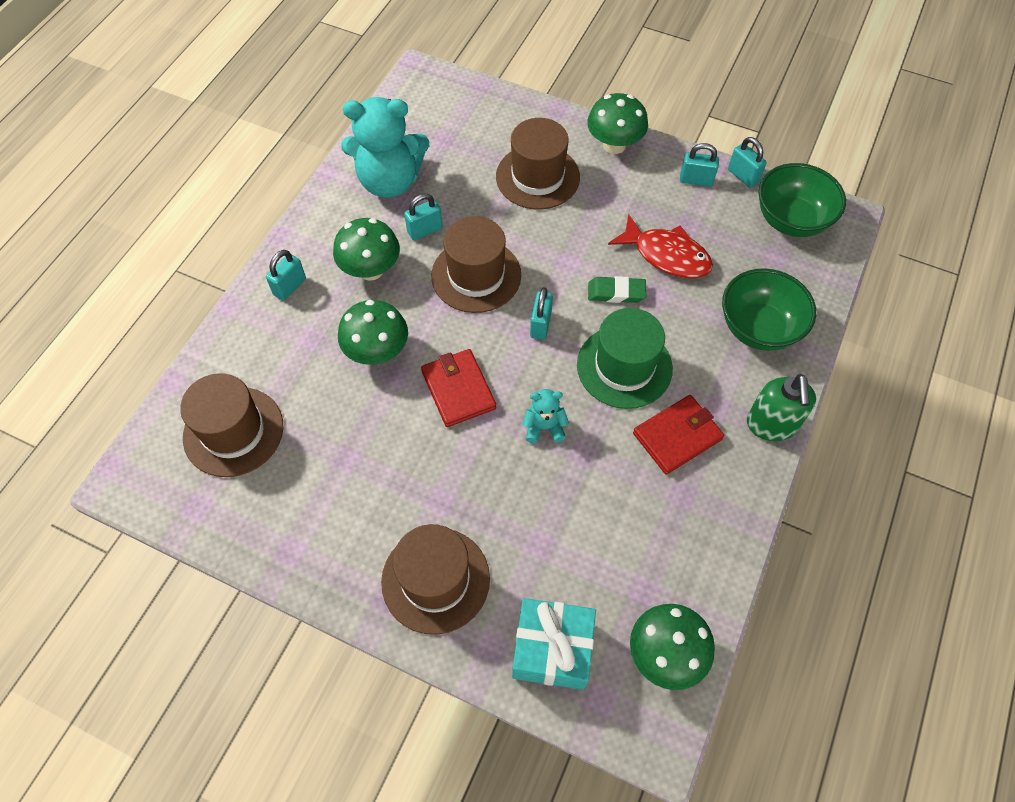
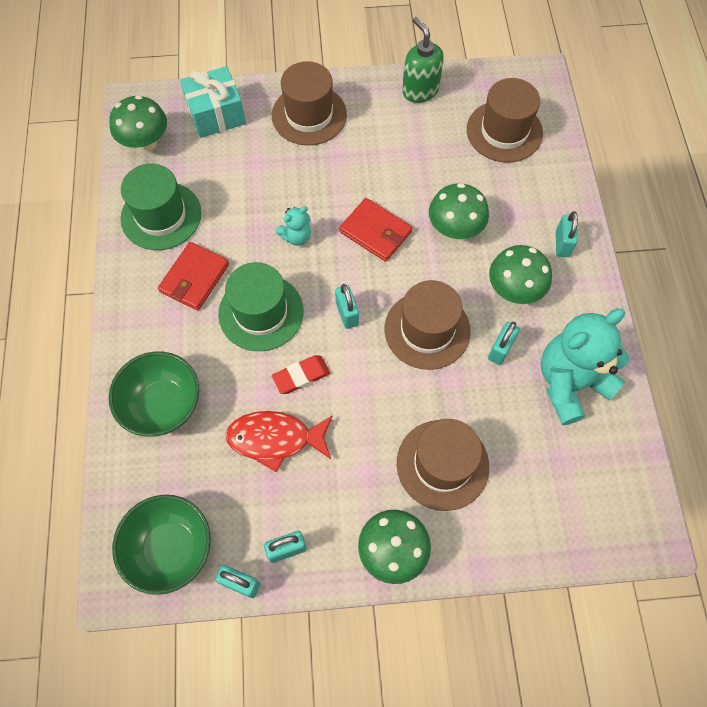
camera: 150 degrees right, 5 degrees up
(616, 292) = (301, 376): green eraser -> red eraser
(685, 532) = (161, 216): none -> green hat
(771, 424) = (124, 323): green soap dispenser -> green soap dispenser (420, 90)

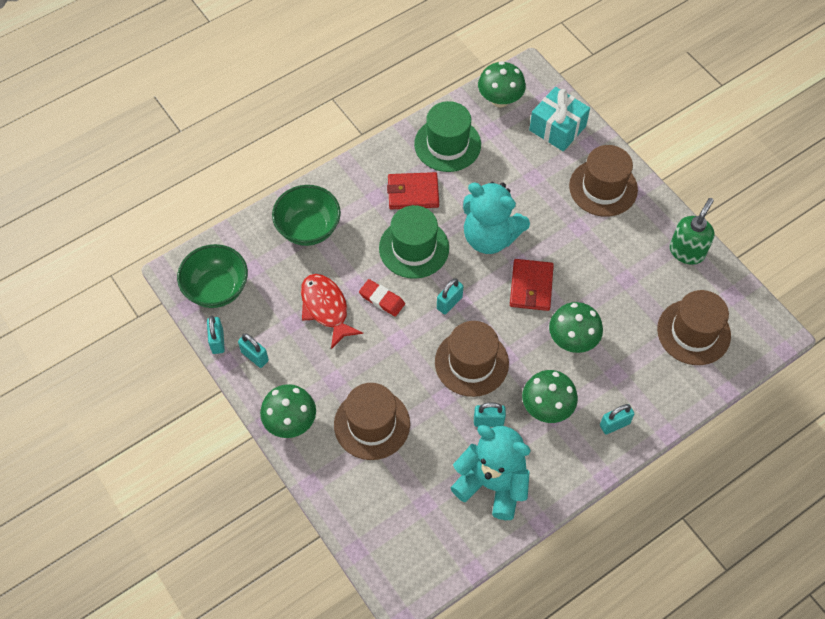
camera: 60 degrees right, 5 degrees down
(296, 236) = (490, 237): turquoise teddy bear -> turquoise teddy bear, size x2.18

